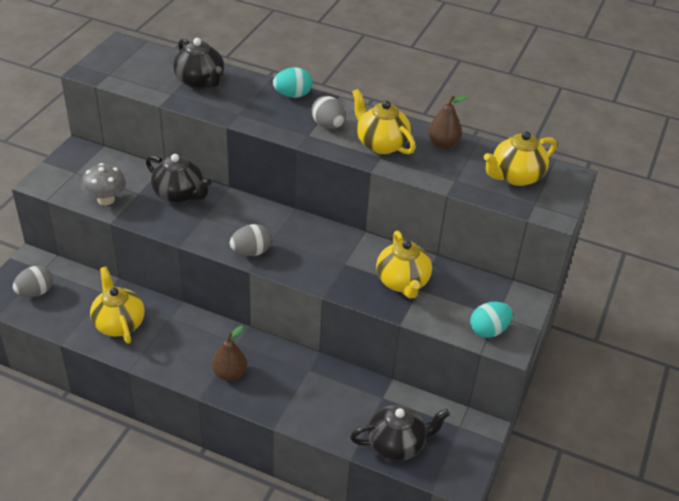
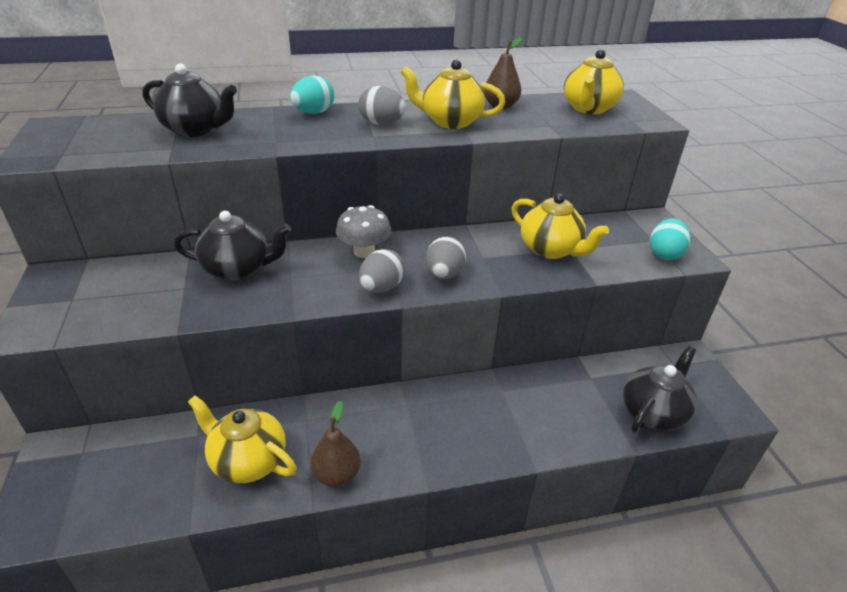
camera: 35 degrees left, 5 degrees down
(35, 292) = (93, 486): grey egg -> grey egg (444, 274)
(106, 199) = (145, 311): grey mushroom -> grey mushroom (364, 252)
(230, 373) = (432, 441): brown pear -> brown pear (337, 474)

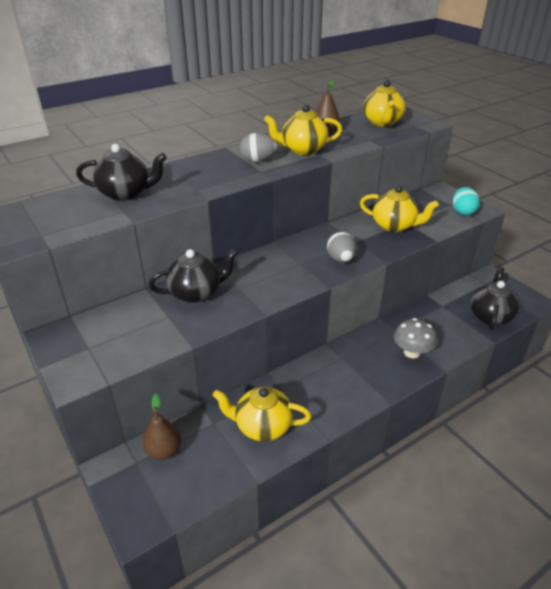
camera: 20 degrees left, 0 degrees up
(314, 113) = (201, 162): turquoise egg -> none
(337, 474) = (328, 414): brown pear -> brown pear (164, 450)
(364, 252) = (275, 258): grey mushroom -> grey mushroom (411, 352)
(381, 288) = (307, 279): grey egg -> none

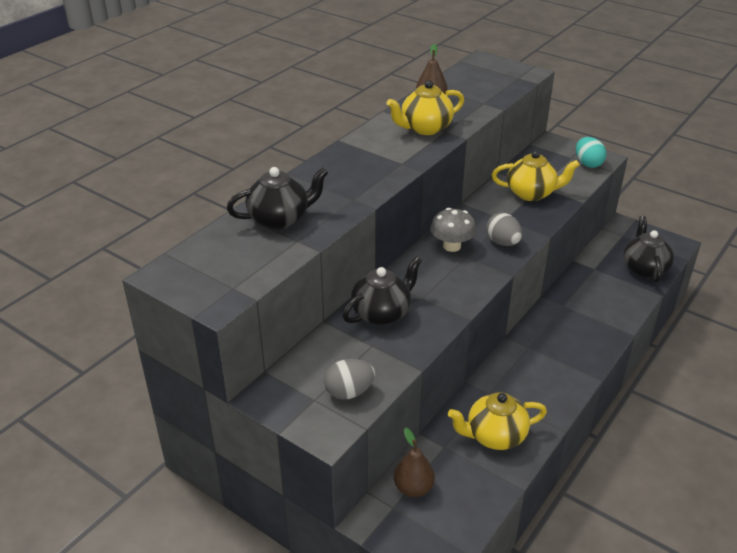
camera: 20 degrees left, 0 degrees up
(258, 160) = (388, 151): grey egg -> grey egg (349, 392)
(382, 122) = (481, 79): yellow teapot -> none
(411, 352) = (592, 324): grey mushroom -> grey mushroom (452, 246)

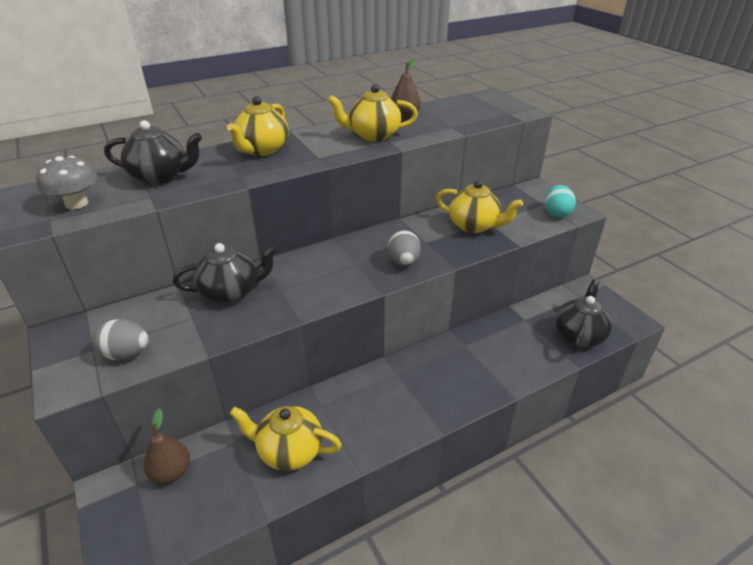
camera: 25 degrees right, 0 degrees up
(341, 168) = (262, 150): none -> yellow teapot
(452, 246) = (353, 252): grey mushroom -> grey mushroom (76, 204)

